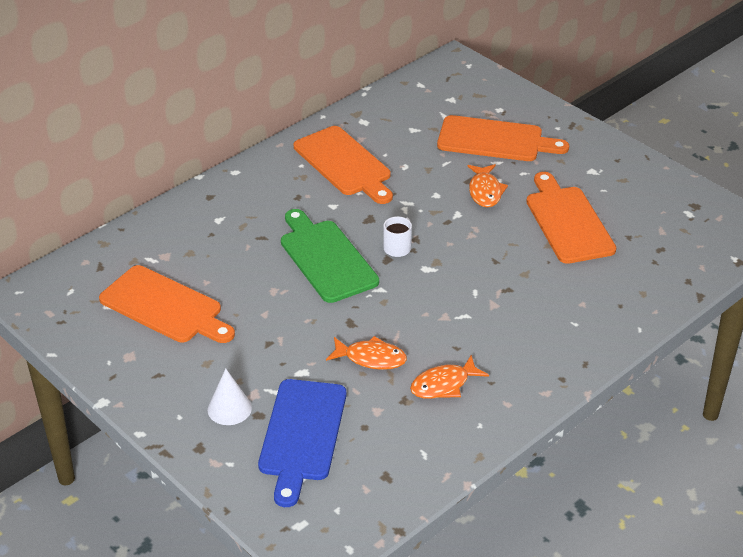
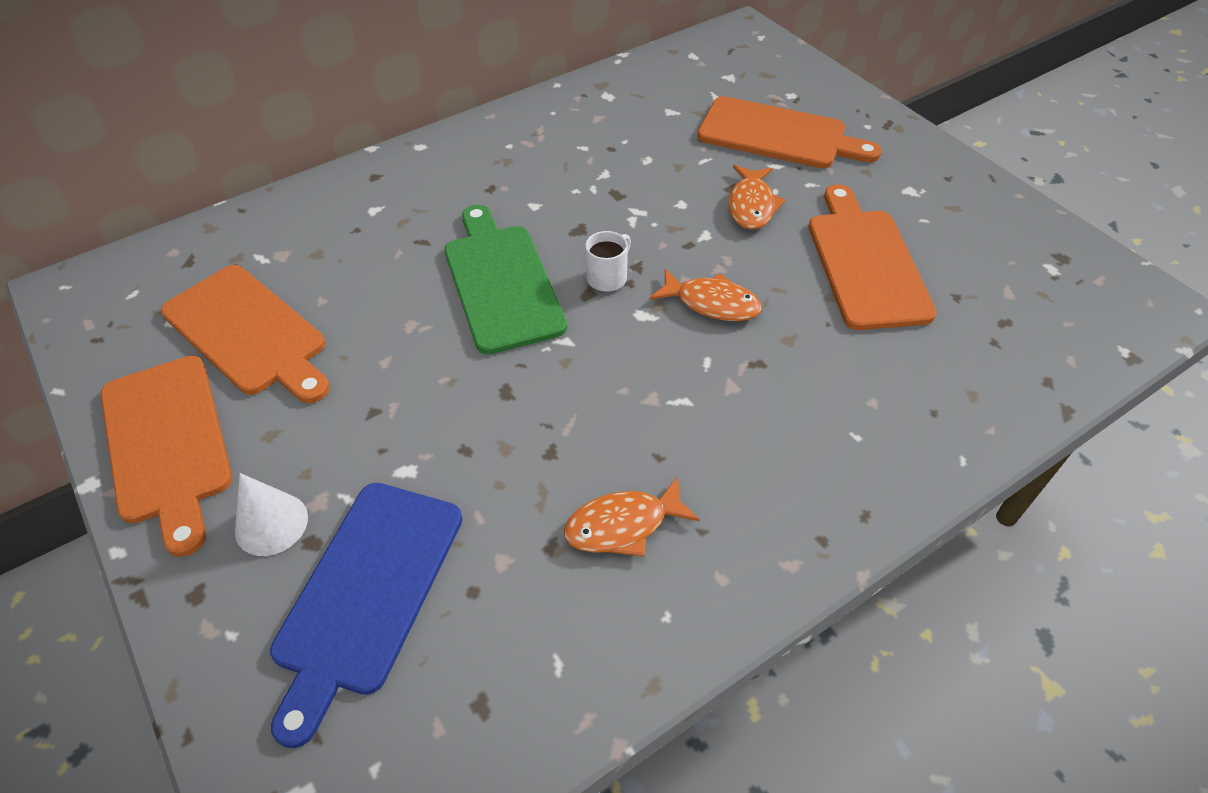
camera: 10 degrees right, 10 degrees up
(344, 164) = (567, 149): orange cutting board -> orange cutting board (167, 444)
(371, 358) = (519, 459): orange fish -> orange fish (712, 303)

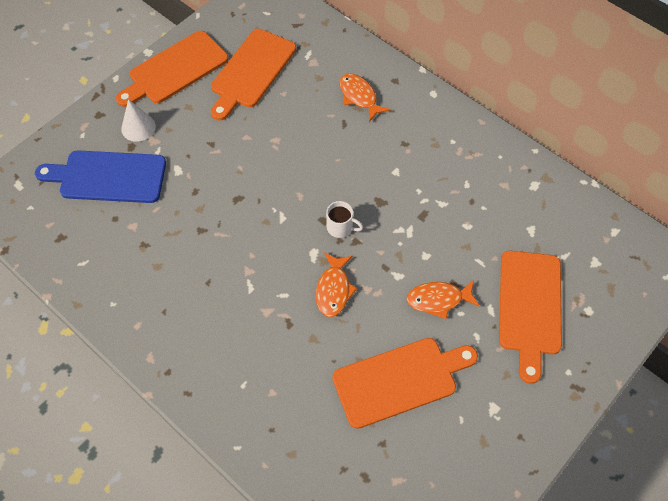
camera: 75 degrees right, 10 degrees up
(501, 282) = (320, 173): green cutting board -> none
(623, 525) = (161, 274): orange fish -> orange fish (359, 97)

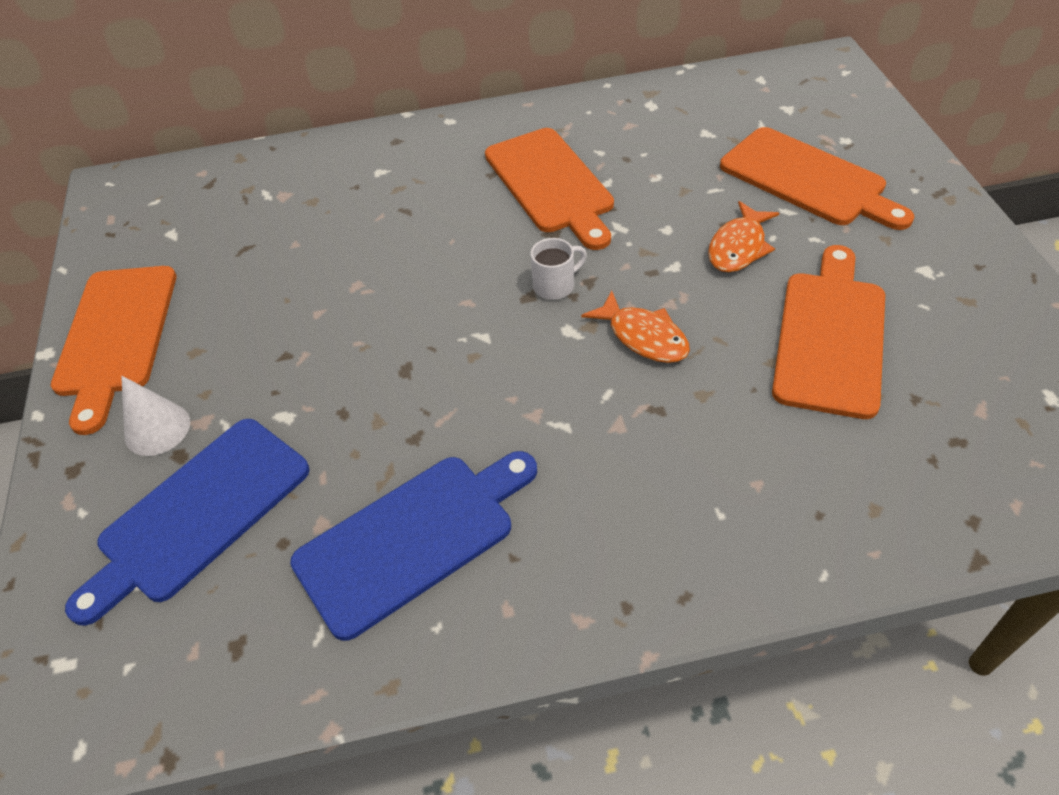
camera: 50 degrees left, 10 degrees down
(148, 266) = (413, 538): none -> blue cutting board
(251, 71) = (223, 258): orange cutting board -> orange cutting board (551, 184)
(359, 97) = (383, 179): orange fish -> none

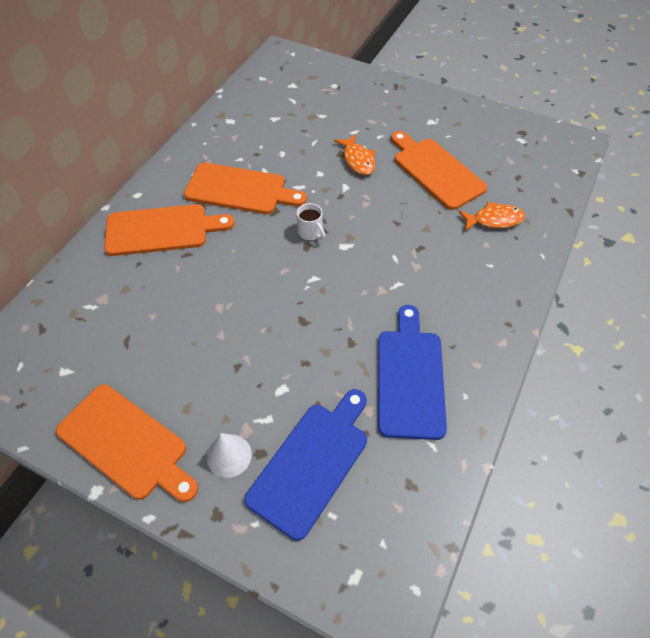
camera: 55 degrees left, 5 degrees up
(198, 514) = (311, 463): blue cutting board -> blue cutting board turned 135 degrees counterclockwise
(555, 285) = (310, 232): white mug -> white mug turned 135 degrees clockwise
(643, 336) = (375, 224): orange fish -> orange fish (494, 220)
(808, 179) = (343, 112): orange cutting board -> orange cutting board (162, 230)

